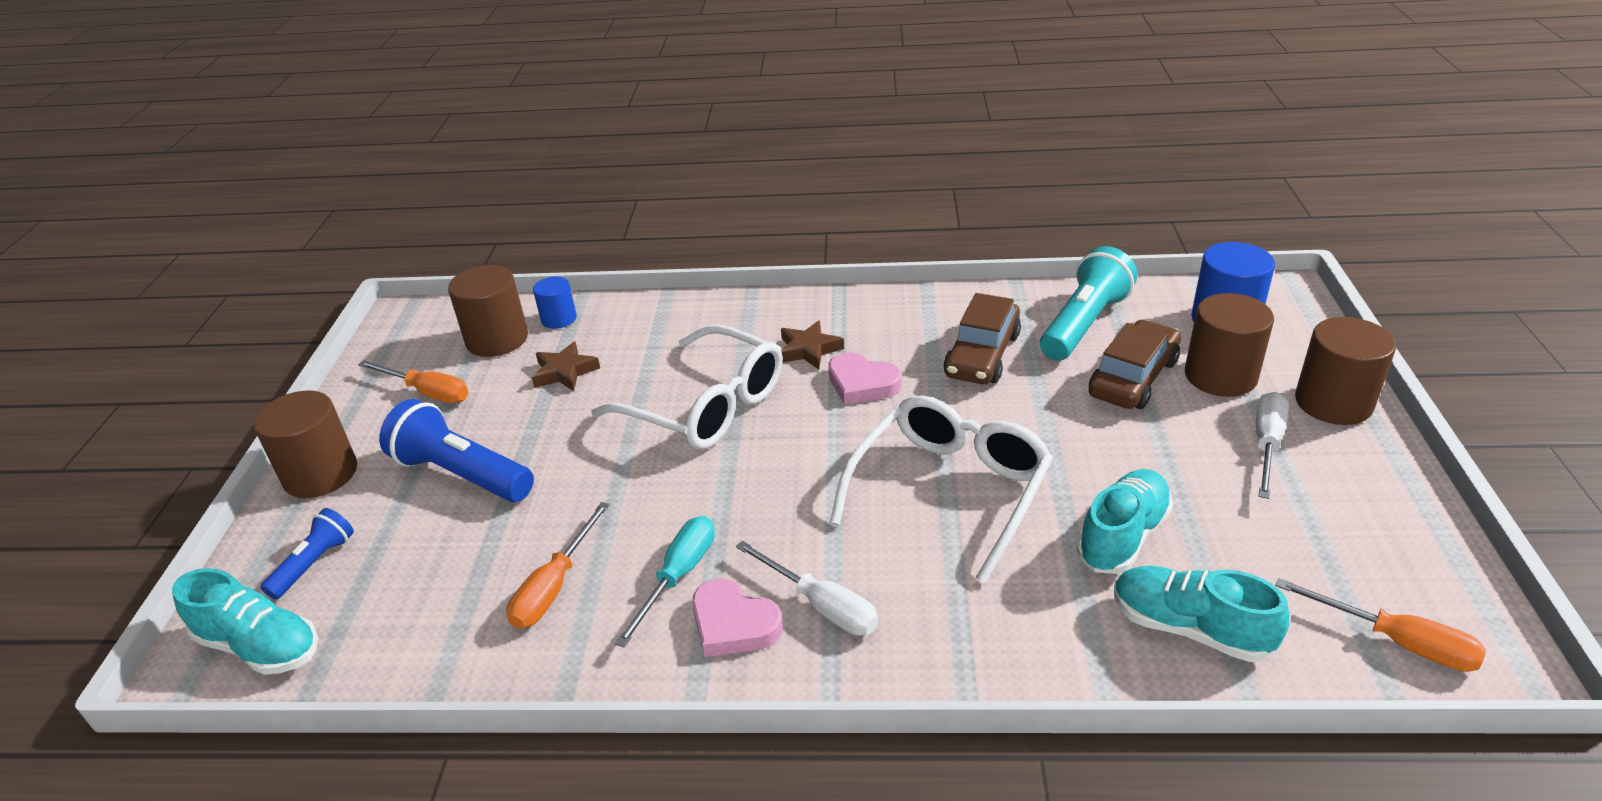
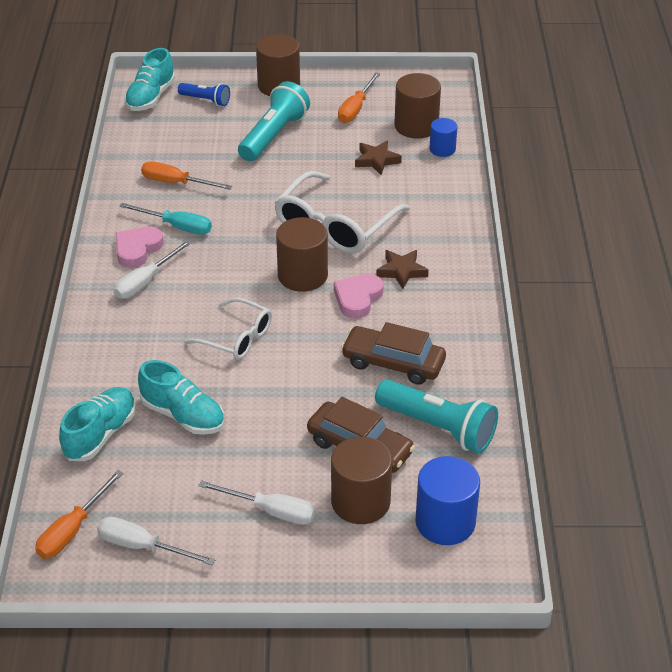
camera: 85 degrees right, 5 degrees up
(461, 474) = (273, 135): blue flashlight -> turquoise flashlight
(950, 490) = (237, 338): white glasses -> white glasses, size x0.60
(1333, 403) = (320, 566): brown cylinder -> brown cylinder (302, 275)
(1386, 559) = (143, 546): none -> white screwdriver

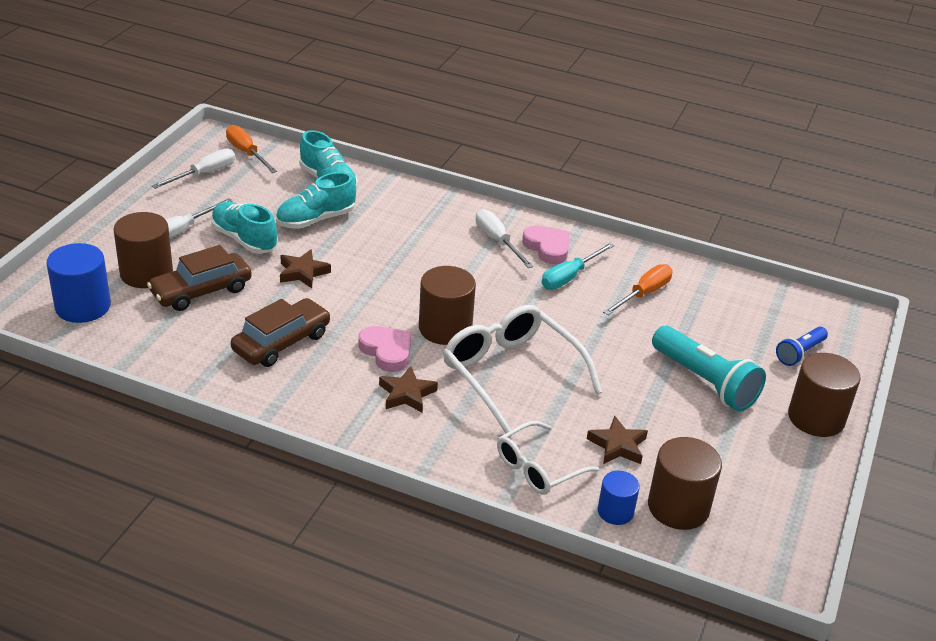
camera: 110 degrees right, 5 degrees down
(150, 97) = (818, 317): turquoise shoe -> turquoise shoe (244, 240)
(237, 338) = (386, 268): white glasses -> white glasses (538, 468)
(281, 390) = (303, 272): none -> brown star
(356, 108) = (740, 467): orange screwdriver -> none
(438, 428) = (181, 340): turquoise flashlight -> none

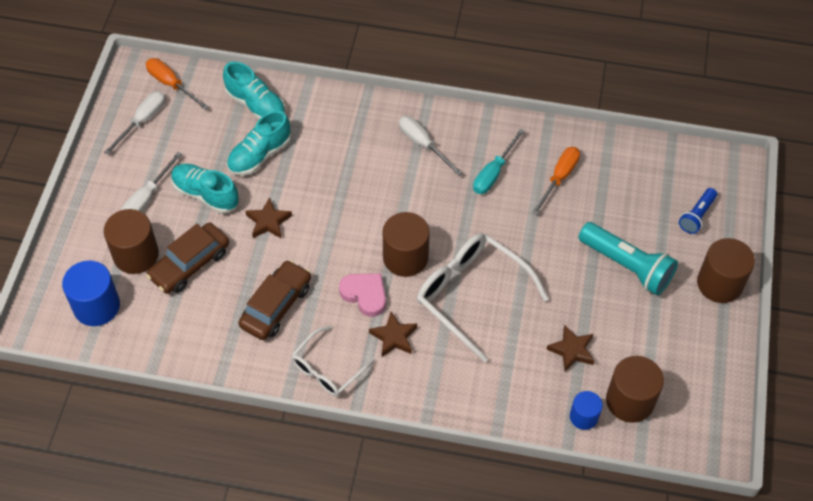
camera: 10 degrees left, 20 degrees up
(538, 468) = (515, 388): white glasses -> white glasses (327, 369)
(547, 247) = (467, 142): pink heart -> none

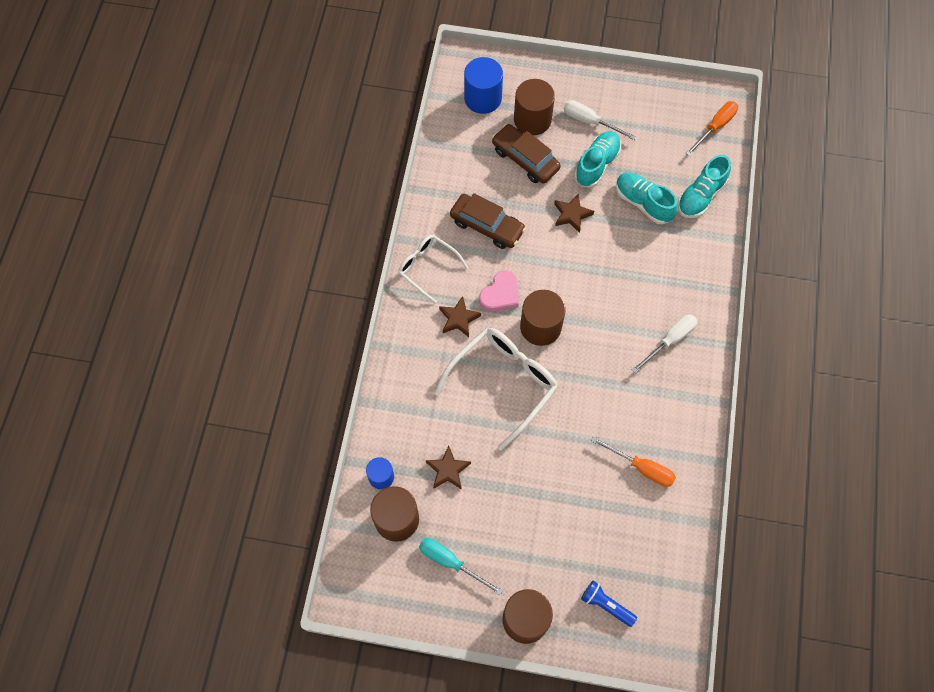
camera: 90 degrees right, 10 degrees up
(142, 121) = (671, 110): white screwdriver -> none
(493, 173) = (642, 405): turquoise screwdriver -> turquoise screwdriver (451, 562)
(627, 266) = (541, 528): turquoise flashlight -> none

